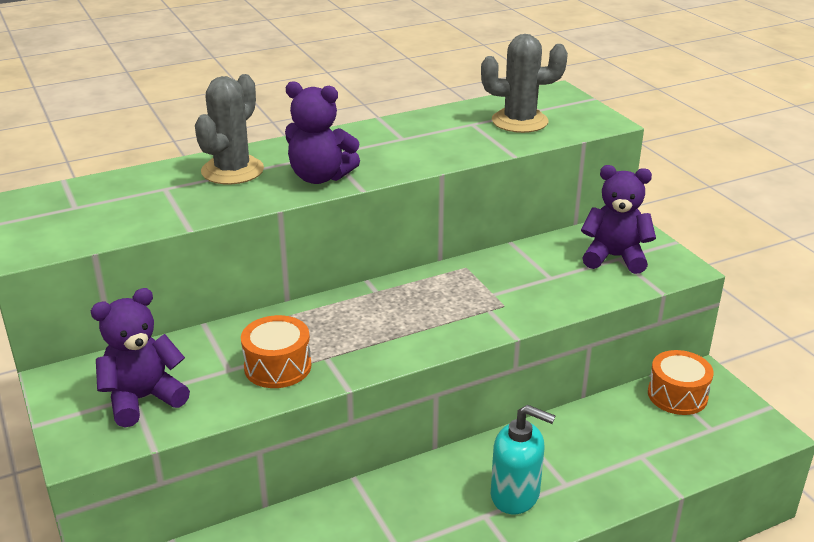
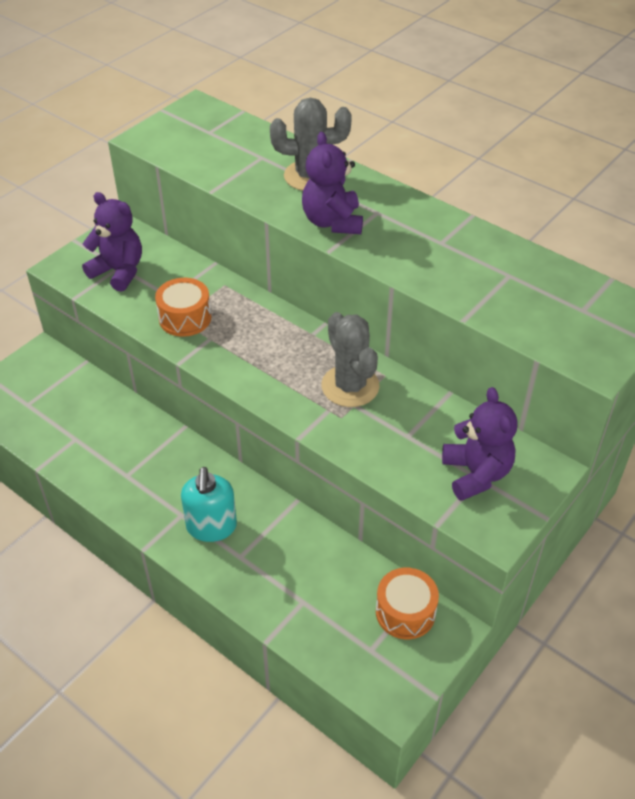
camera: 65 degrees right, 15 degrees up
(519, 121) = (542, 304): grey cactus -> grey cactus (350, 386)

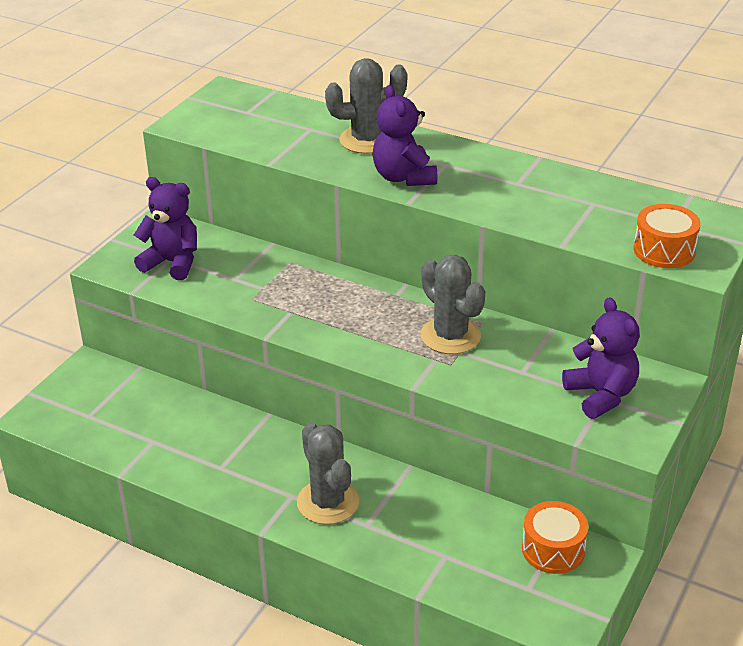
camera: 10 degrees left, 10 degrees down
(185, 318) = (258, 296): orange drum -> orange drum (664, 250)
(211, 527) = (328, 502): turquoise soap dispenser -> grey cactus

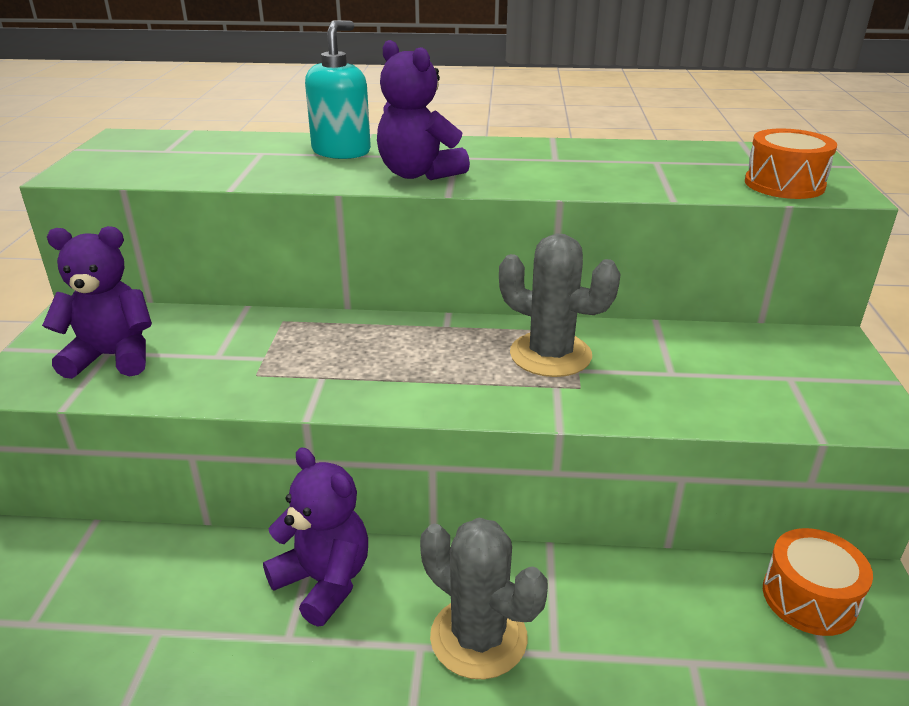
camera: 25 degrees left, 5 degrees down
(367, 140) = (341, 151): grey cactus -> turquoise soap dispenser
(601, 395) = (784, 375): purple teddy bear -> purple teddy bear (324, 581)

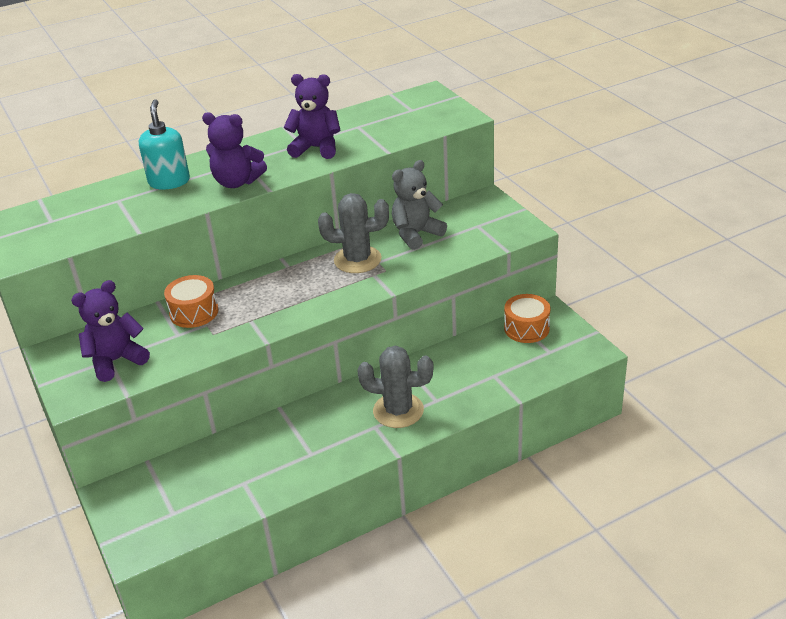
camera: 30 degrees left, 5 degrees up
(324, 581) = (305, 425): purple teddy bear -> purple teddy bear (316, 148)
(673, 352) = (416, 234): none -> grey teddy bear
(784, 184) = (434, 122): orange drum -> orange drum (194, 312)

